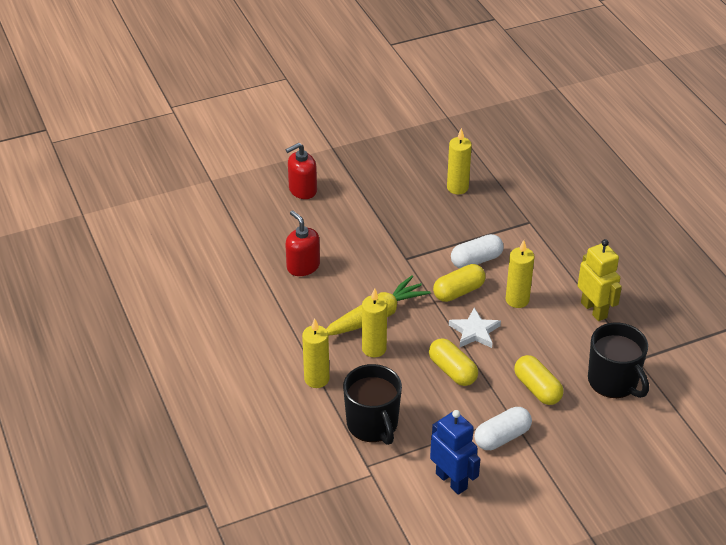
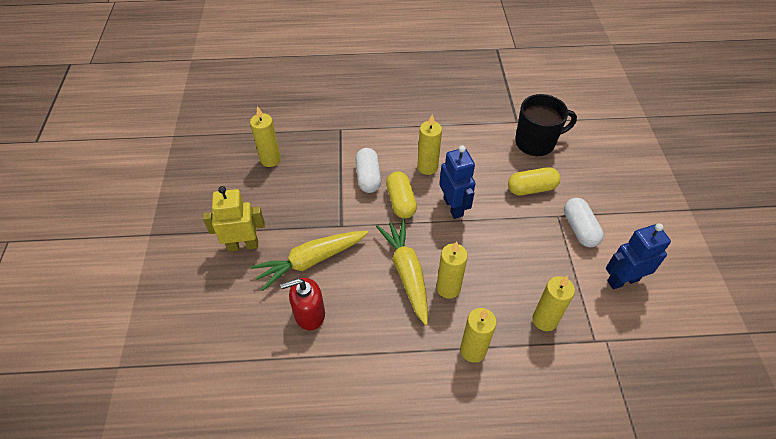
camera: 70 degrees left, 10 degrees up
(302, 190) = (195, 280): red soap dispenser -> none
(356, 251) = (311, 261): none -> yellow carrot
(372, 424) = (544, 320): black mug -> yellow candle
(452, 371) = (495, 237): yellow capsule -> none
(474, 331) = (453, 207): white star -> blue robot
(594, 310) = (457, 126): yellow robot -> yellow robot (243, 245)

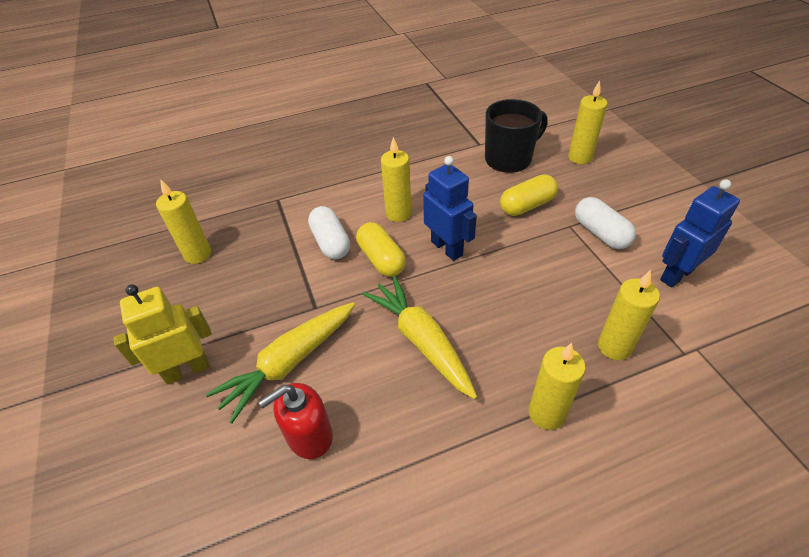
camera: 15 degrees left, 5 degrees down
(448, 288) = (481, 344): yellow candle -> yellow candle (580, 157)

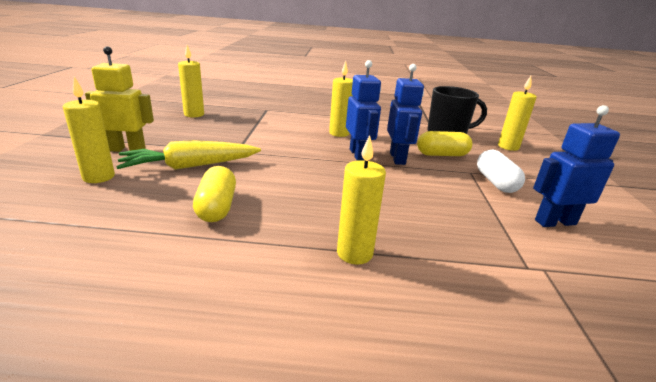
camera: 20 degrees right, 20 degrees down
(309, 435) = (160, 198): red soap dispenser -> none
(331, 242) = (279, 131): white capsule -> none
(381, 259) = (305, 146): yellow capsule -> yellow capsule (216, 207)
(421, 341) = (292, 186): yellow carrot -> none
(489, 235) = (398, 158): none -> blue robot
(614, 347) = (456, 240): yellow candle -> yellow candle (98, 177)

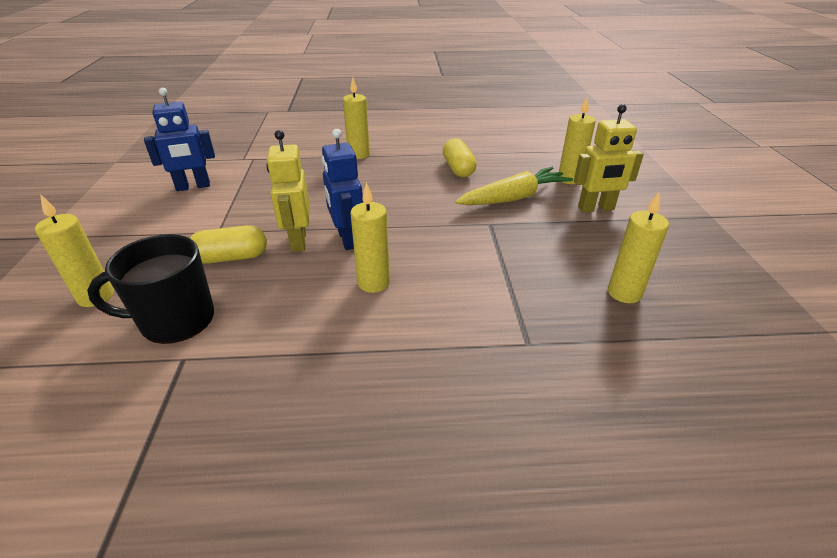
camera: 175 degrees right, 10 degrees up
(398, 158) = (298, 241): blue robot -> yellow robot
(496, 182) = (202, 220): white capsule -> none

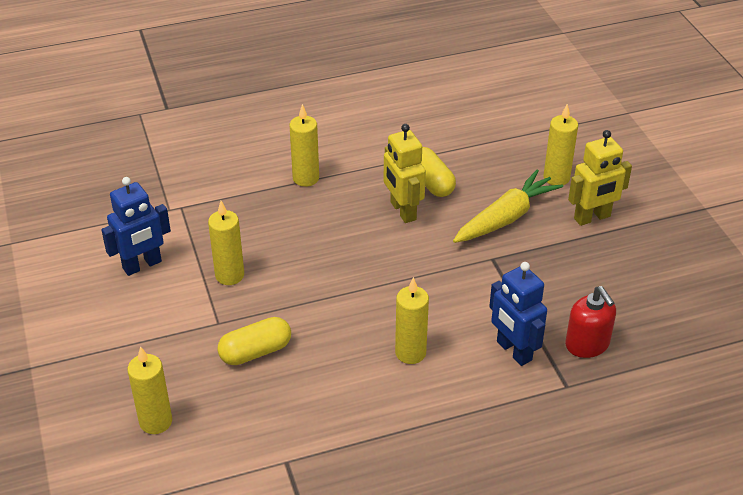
camera: 15 degrees left, 5 degrees up
(175, 320) = (252, 428): black mug -> none
(298, 241) = (310, 318): yellow robot -> yellow robot (402, 211)
(347, 239) = (359, 306): blue robot -> blue robot (513, 351)
(563, 307) = (587, 344): none -> red soap dispenser
(624, 293) = (635, 319): yellow candle -> yellow candle (229, 275)

